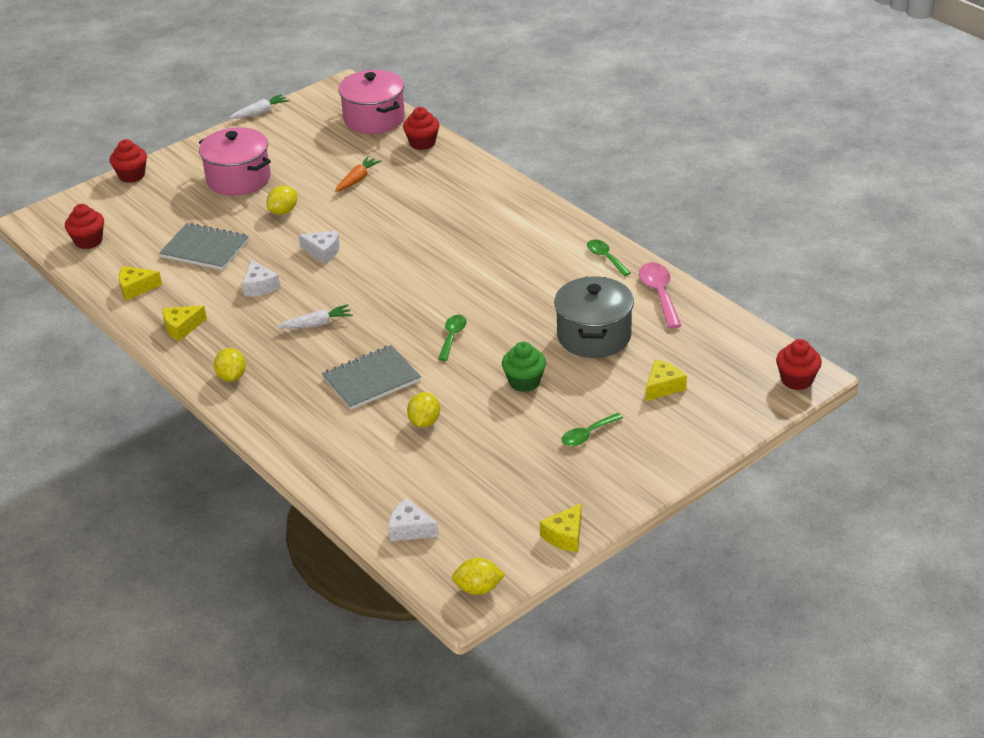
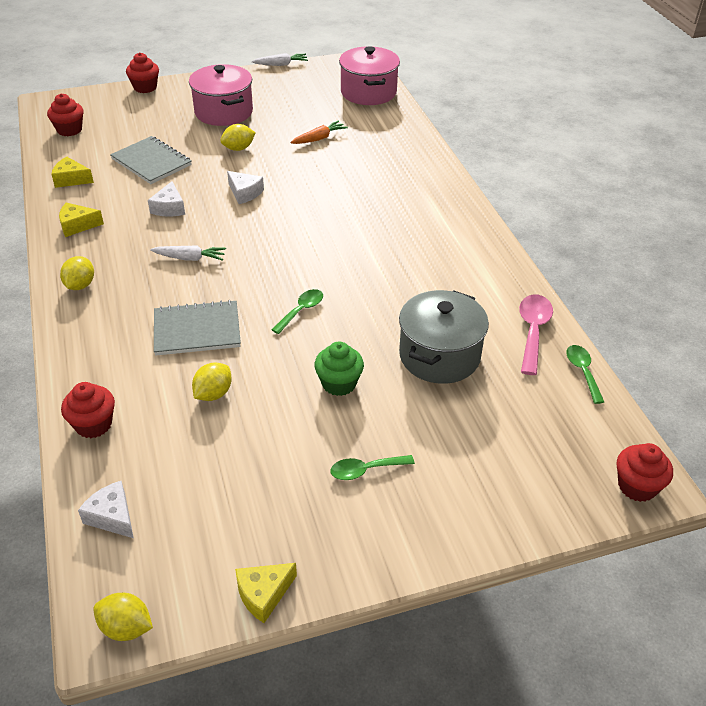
camera: 20 degrees right, 5 degrees up
(422, 143) = (395, 122): red cupcake -> red cupcake (93, 424)
(605, 258) = (498, 276): green spoon -> green spoon (582, 372)
(663, 387) = (479, 440): yellow cheese -> none

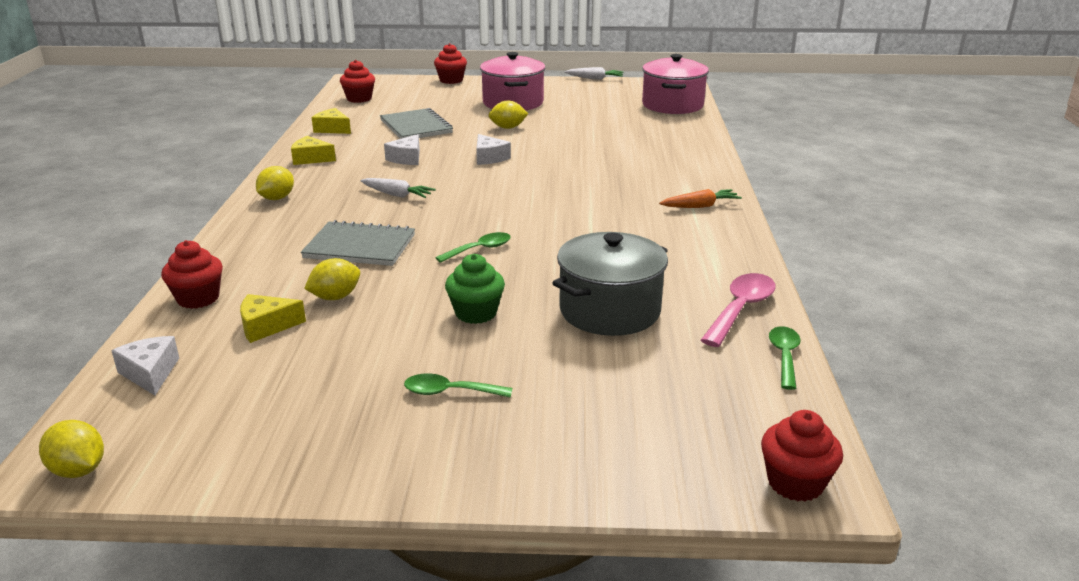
camera: 20 degrees right, 15 degrees down
(263, 594) = (246, 477): yellow cheese -> yellow cheese (266, 326)
(319, 138) = (596, 130): orange carrot -> orange carrot (700, 206)

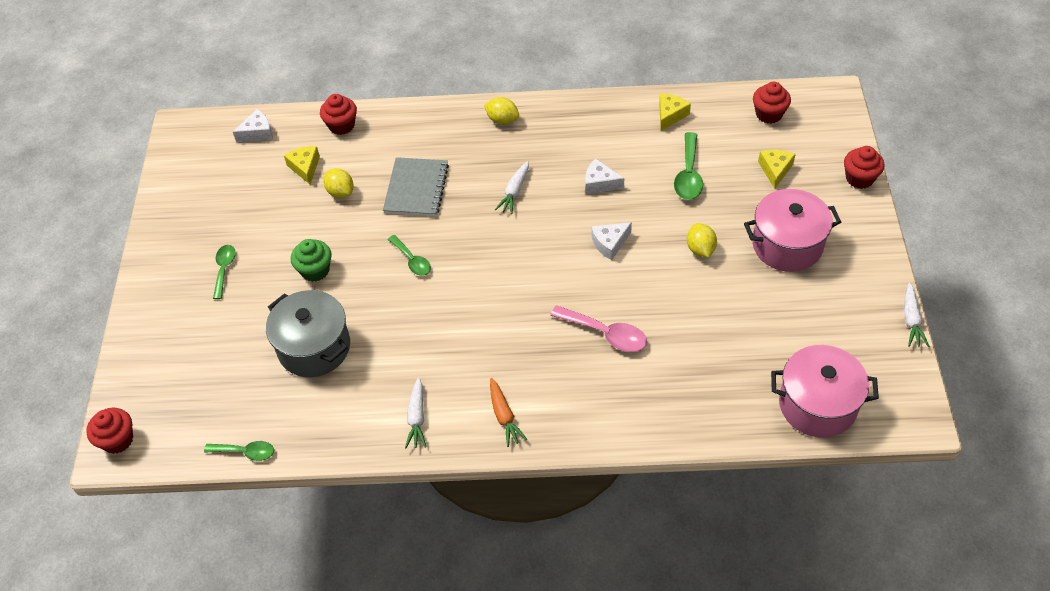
camera: 90 degrees right, 25 degrees up
(78, 470) = (177, 136): yellow lemon -> none
(311, 159) = (590, 119): yellow cheese -> yellow cheese (775, 170)
(416, 127) = (688, 175): grey notebook -> green spoon
(709, 247) = (417, 418): none -> white carrot
(741, 309) = (312, 431): pink spoon -> pink spoon (606, 334)

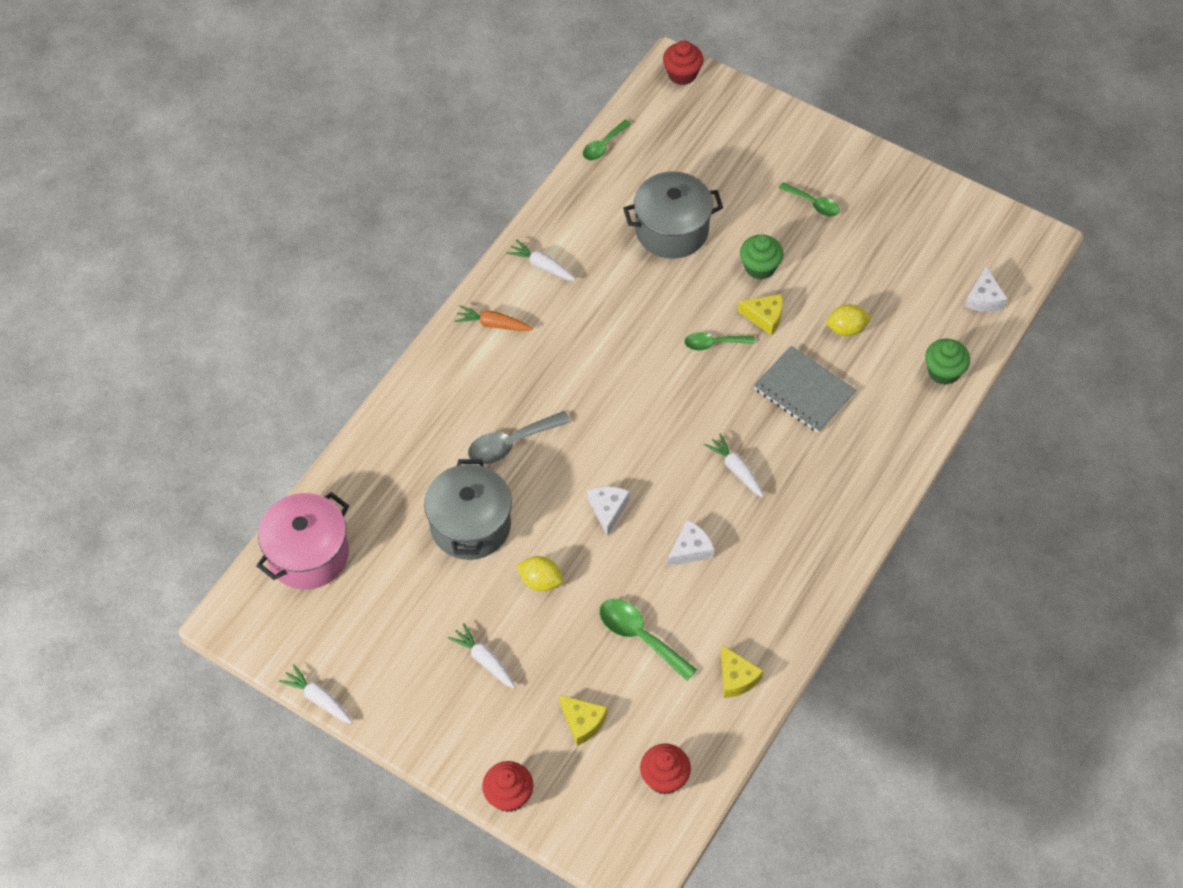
camera: 120 degrees right, 5 degrees up
(305, 167) = (902, 315): yellow cheese -> yellow cheese (764, 317)
(341, 125) = (943, 372): red cupcake -> green cupcake
(502, 120) = (847, 515): yellow lemon -> none
(606, 334) = (511, 443): pink spoon -> grey spoon
(696, 316) = (470, 525): none -> grey pot
(787, 245) = (484, 660): pink pot -> white carrot

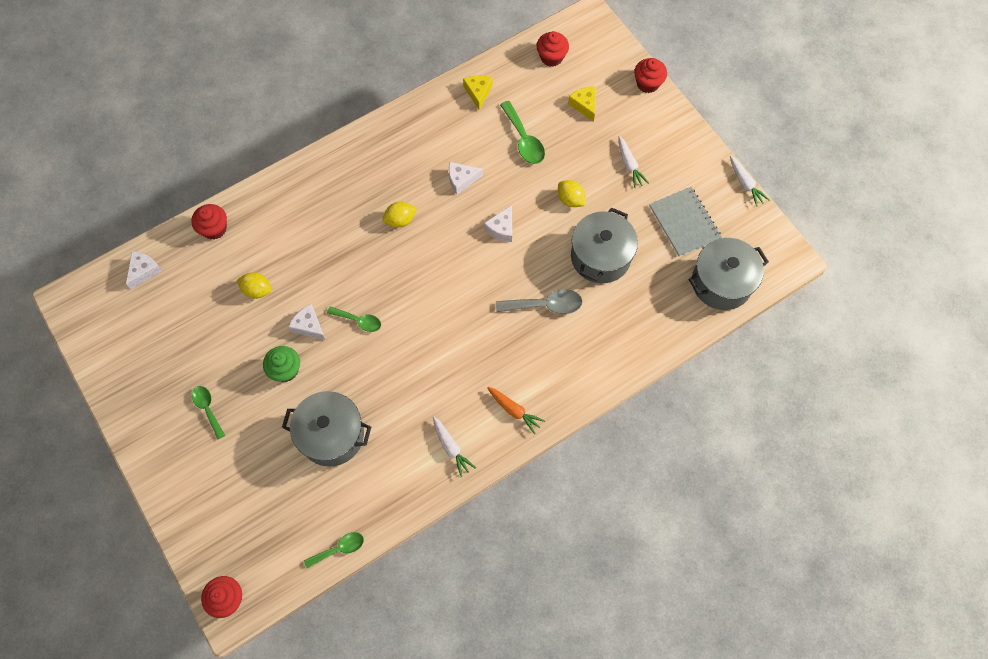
camera: 155 degrees left, 10 degrees up
(308, 554) = (721, 283): pink pot -> grey pot
(736, 469) = (400, 220): white carrot -> yellow lemon
(764, 317) = (309, 326): yellow cheese -> white cheese
(804, 391) = (319, 256): grey notebook -> grey notebook (684, 222)
(943, 372) = (214, 229): green cupcake -> red cupcake

